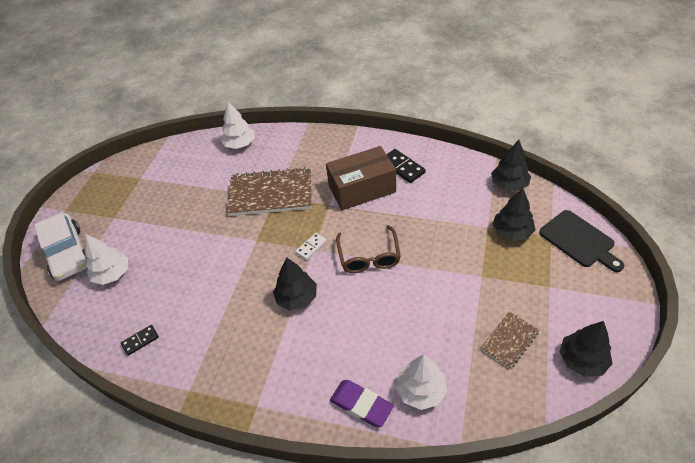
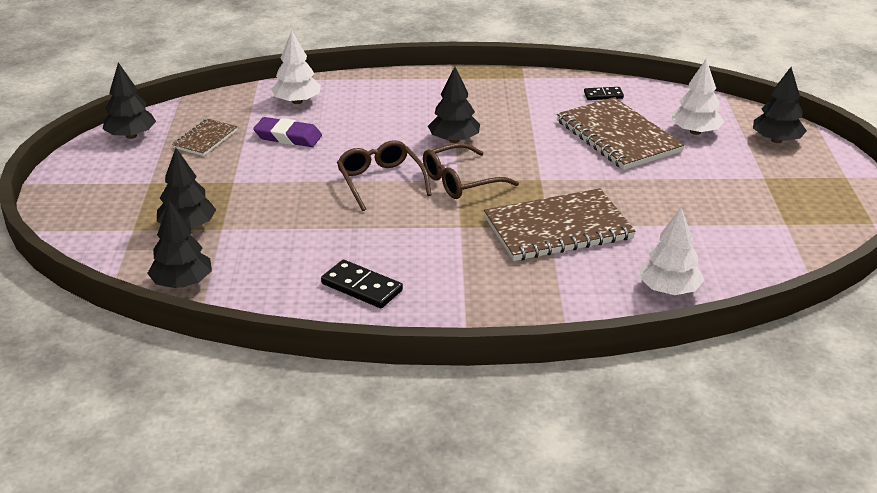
camera: 160 degrees right, 15 degrees down
(67, 253) = (776, 140): white car -> black tree
(140, 341) = (603, 95): black domino -> black domino turned 45 degrees clockwise
(171, 279) = (617, 136): none -> brown notebook
(311, 247) = (461, 181): white domino -> brown glasses
(361, 405) = (353, 89): purple eraser -> purple eraser (288, 137)
(362, 189) = (418, 250): brown box -> none
(579, 240) = (95, 228): black cutting board -> none

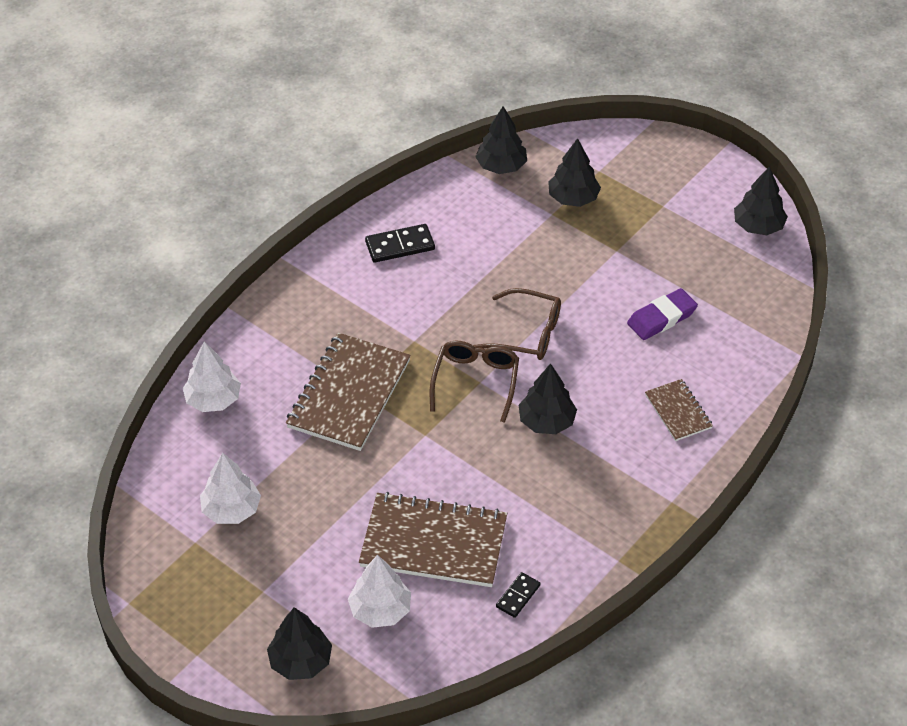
camera: 130 degrees right, 15 degrees up
(205, 139) = (708, 266): brown notebook -> brown notebook (678, 411)
(297, 101) = (726, 358): white tree -> white tree (231, 509)

